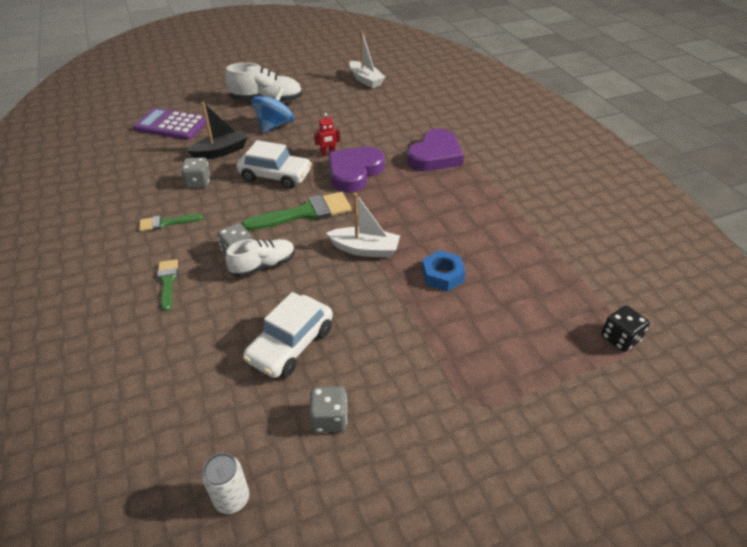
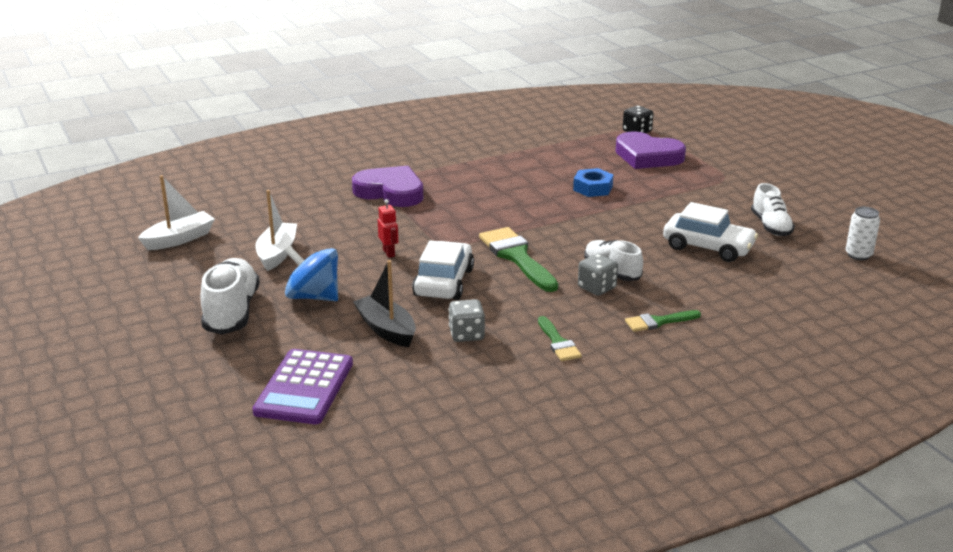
camera: 95 degrees left, 15 degrees down
(329, 419) = (771, 226): grey dice -> white shoe
(354, 172) = (429, 235): purple heart -> purple heart (647, 156)
(365, 249) = (568, 222): white boat -> white boat (277, 253)

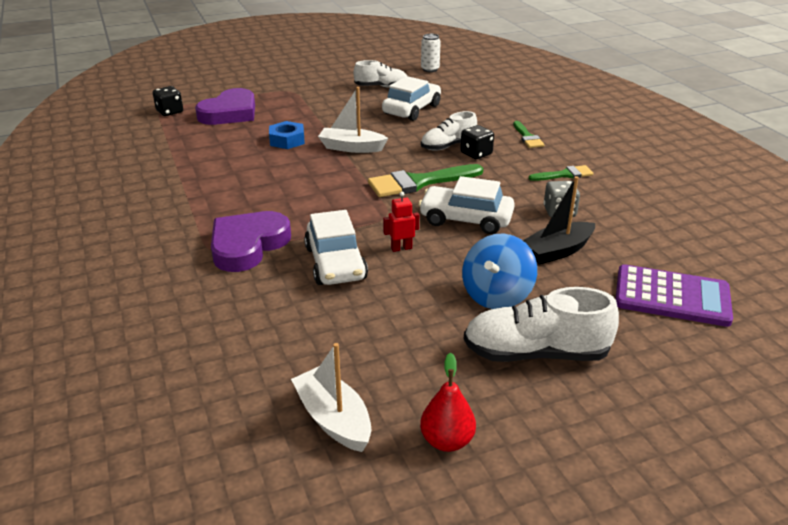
camera: 85 degrees left, 5 degrees up
(147, 277) = (447, 441): none -> red pear
(277, 253) = (392, 325): white boat -> white boat (351, 148)
(364, 227) = (335, 263): none -> white car
(597, 288) = (476, 154): grey dice -> black dice

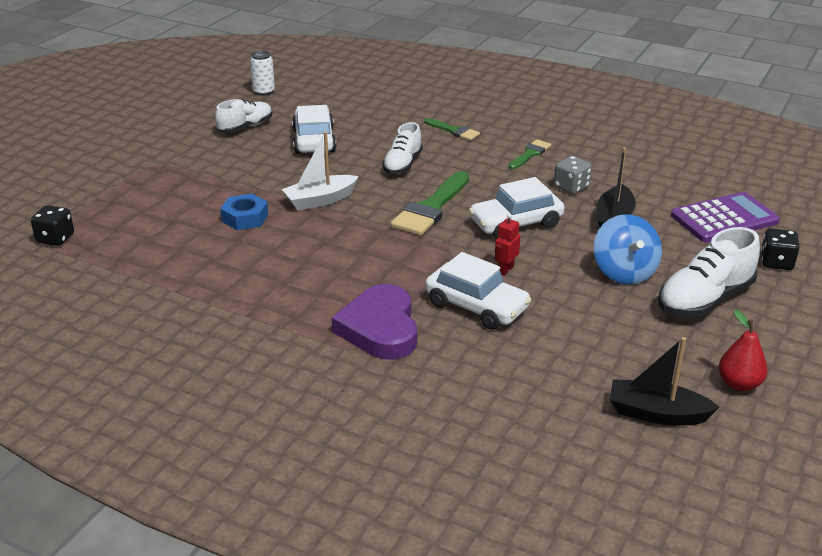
camera: 40 degrees left, 0 degrees up
(230, 113) = (130, 213): purple heart -> none
(333, 419) = (656, 413): white boat -> black boat
(476, 154) = (436, 163): black dice -> black dice (776, 262)

